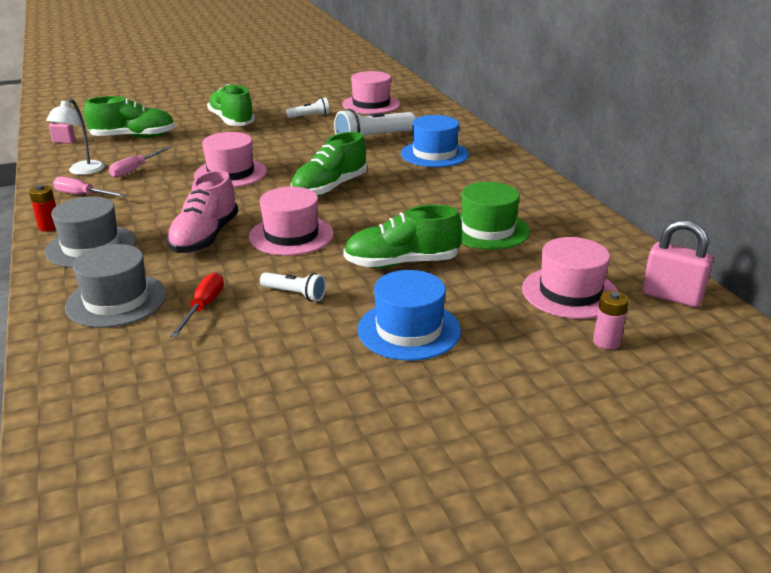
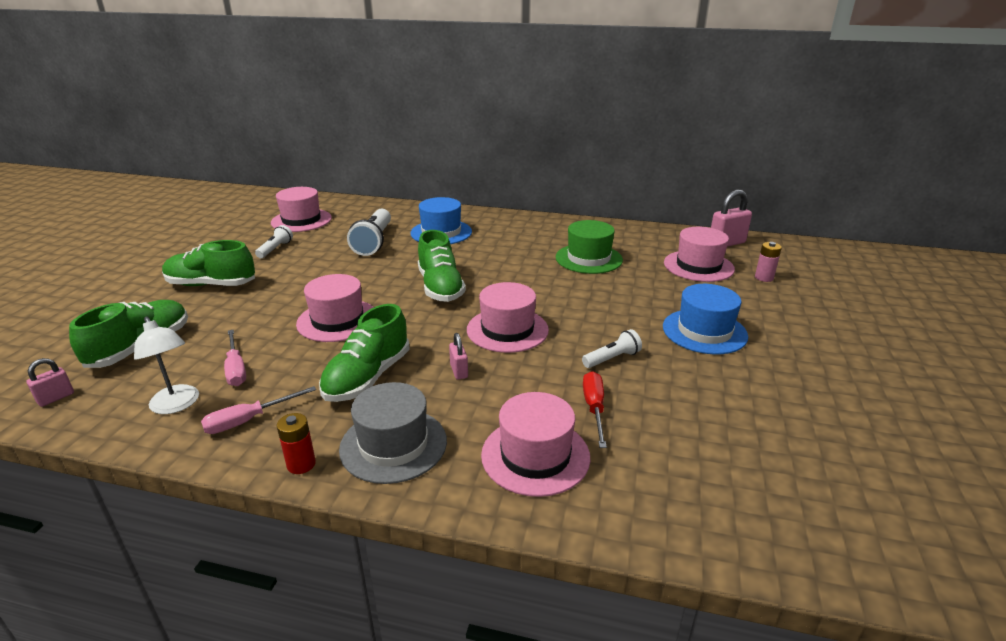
camera: 55 degrees left, 0 degrees up
(116, 300) = (535, 456): grey hat -> pink hat
(203, 307) = (594, 408): red screwdriver -> red screwdriver turned 45 degrees clockwise
(205, 237) = (459, 371): pink shoe -> pink padlock
(401, 263) = (605, 302): green shoe -> green shoe (367, 377)

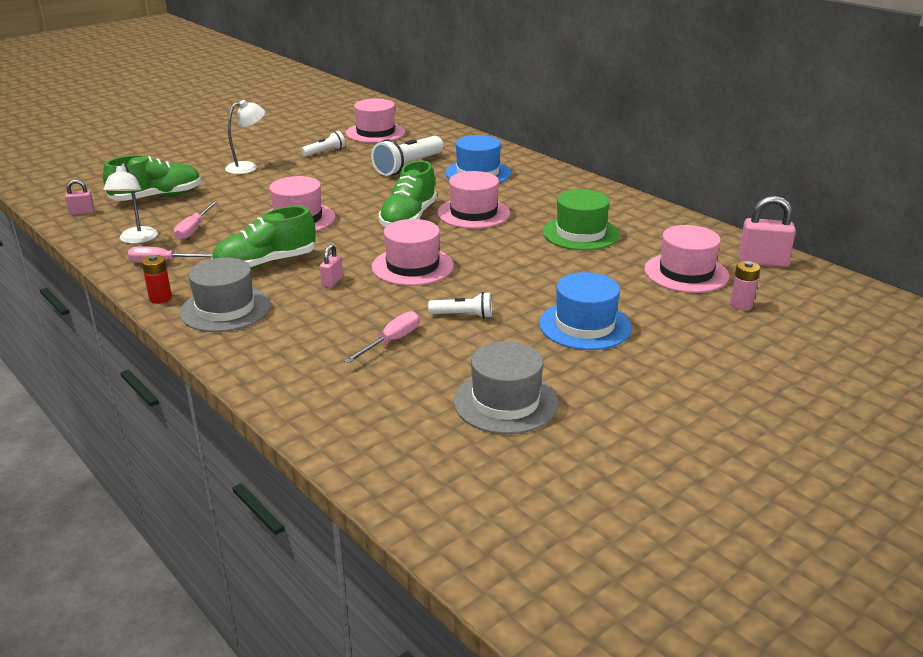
camera: 35 degrees right, 0 degrees up
(211, 285) = (248, 167): green shoe -> white lamp
(535, 456) = (303, 351): pink hat -> pink hat (473, 213)
(594, 408) = (391, 341): red screwdriver -> pink screwdriver
(758, 423) = (505, 402): none -> grey hat

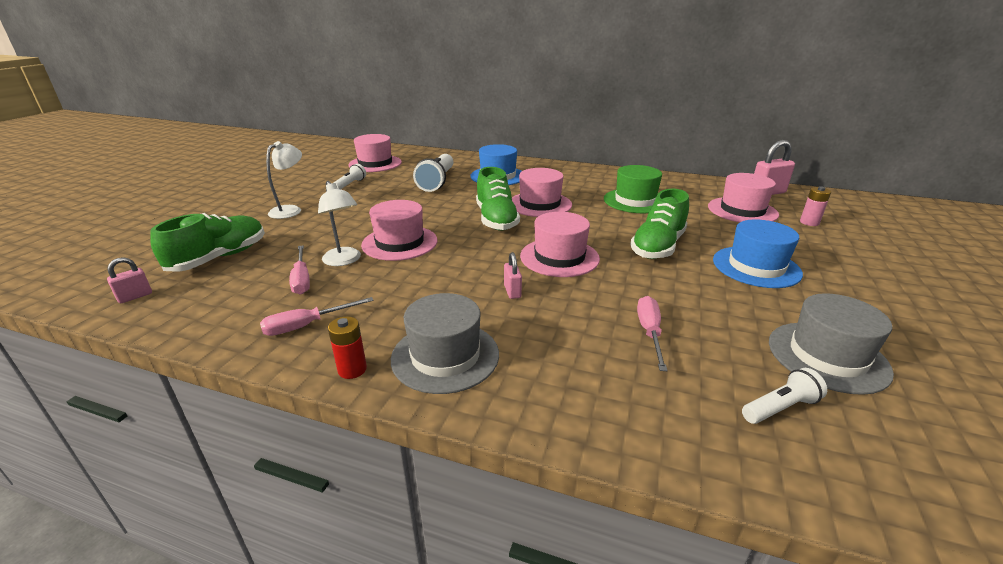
camera: 30 degrees left, 0 degrees up
(136, 239) = (242, 308): white lamp -> white lamp (344, 261)
(266, 263) = (424, 293): green shoe -> green shoe (658, 246)
(463, 315) = (664, 287): white flashlight -> white flashlight (780, 407)

